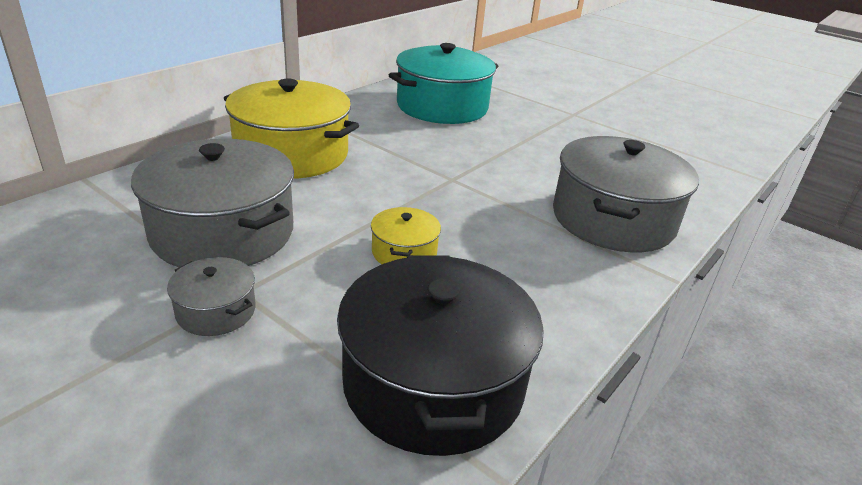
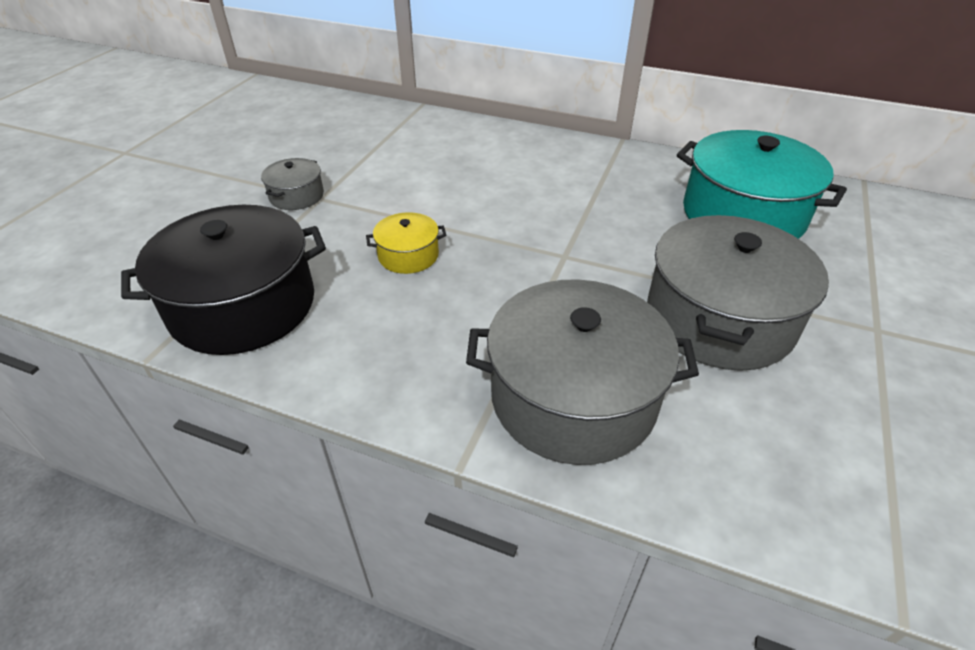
camera: 75 degrees right, 10 degrees up
(223, 232) = (389, 170): grey pot -> grey pot (719, 319)
(292, 154) = (532, 161): yellow pot -> none

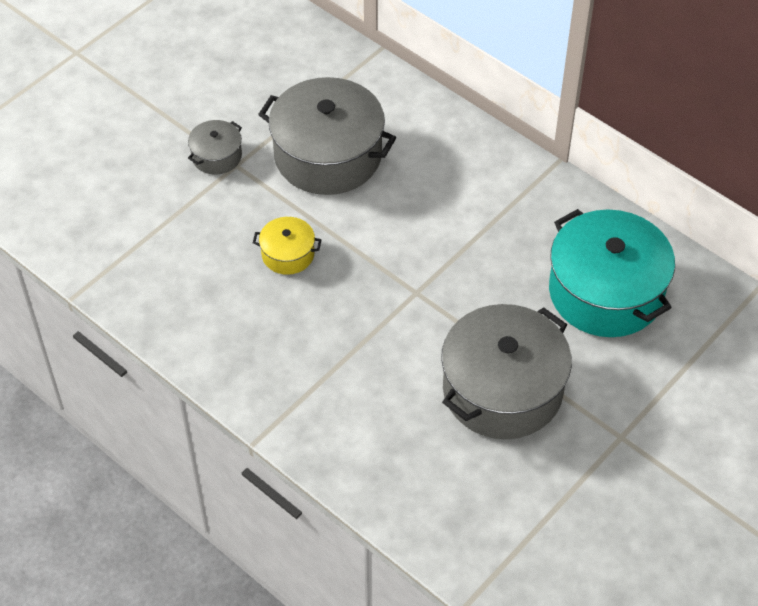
camera: 20 degrees right, 10 degrees up
(243, 306) = (146, 269): black pot -> none
(573, 397) = (352, 419): grey pot -> grey pot (328, 155)

